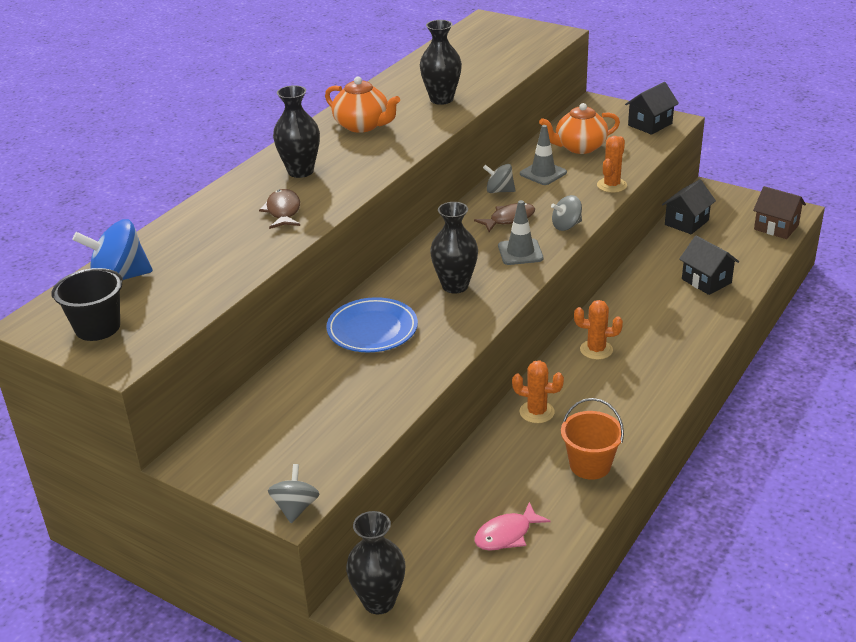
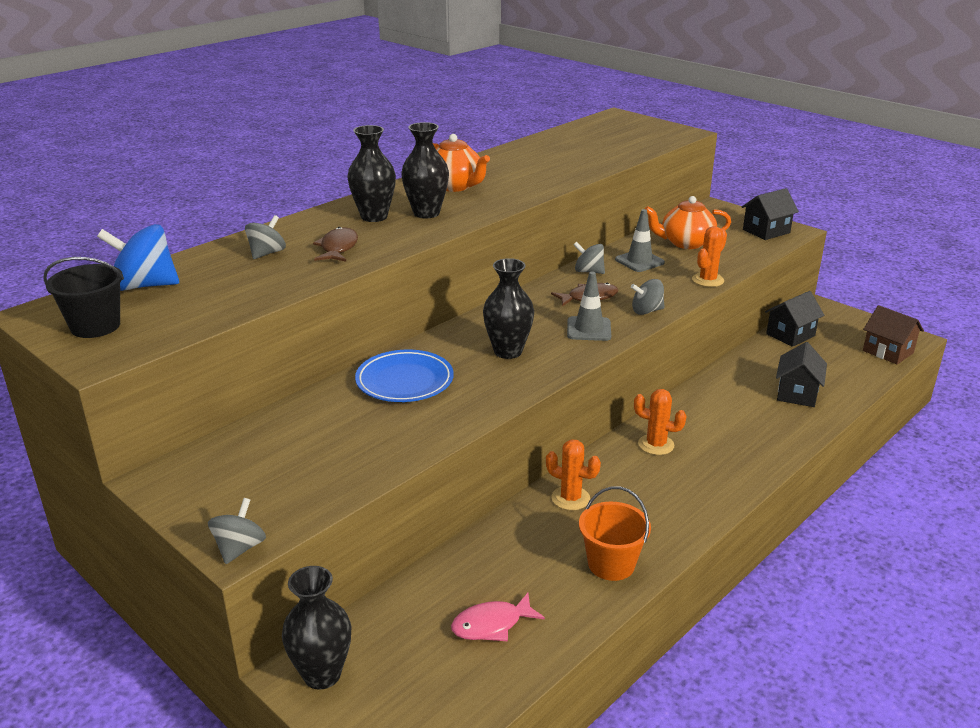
camera: 10 degrees right, 5 degrees down
(218, 226) = (267, 253): none -> grey spinning top
(441, 99) = (543, 173): black vase -> black vase (426, 213)
(706, 281) = (797, 393): black house -> black house turned 45 degrees clockwise

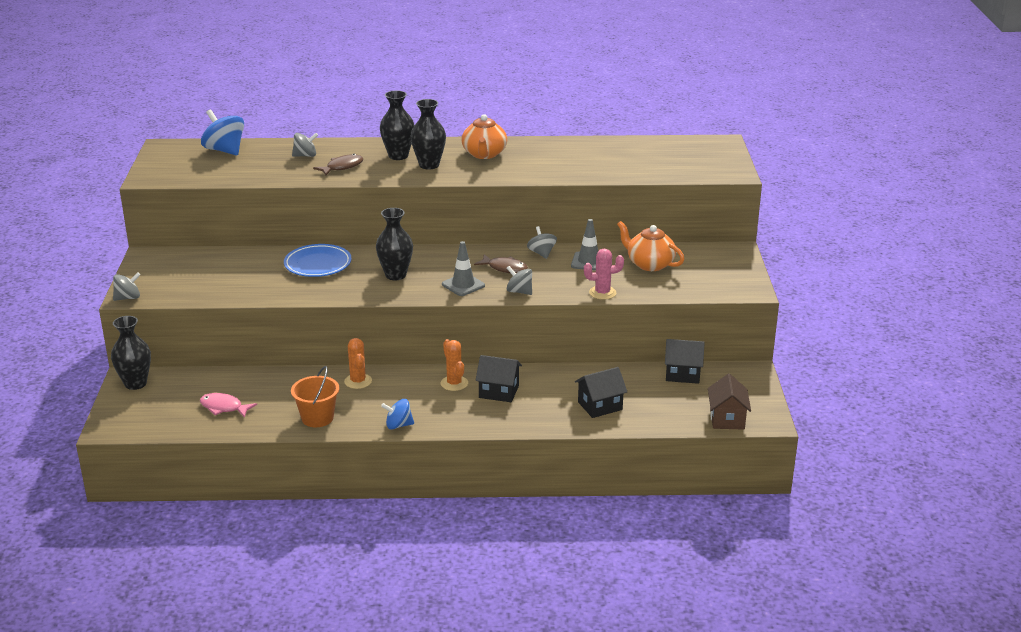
camera: 45 degrees right, 0 degrees up
(95, 326) = (172, 162): black bucket -> none
(696, 517) = (398, 425): none -> blue spinning top
(707, 280) = (602, 293): orange cactus -> pink cactus
(766, 231) = (729, 282): black house -> black house (498, 392)

